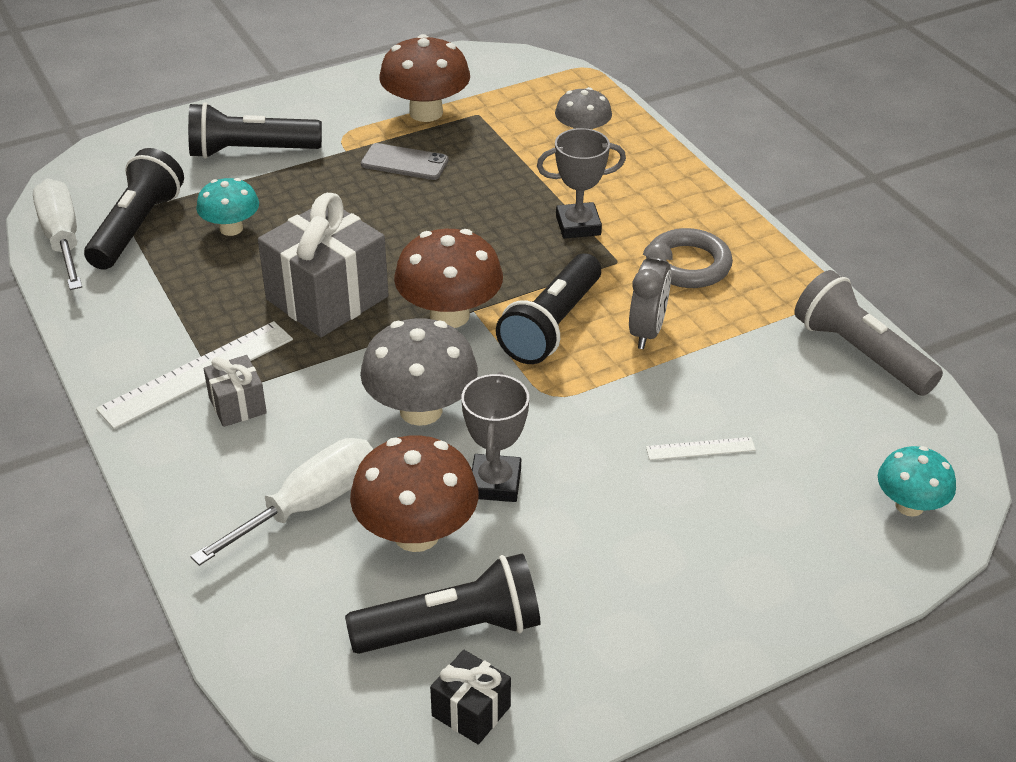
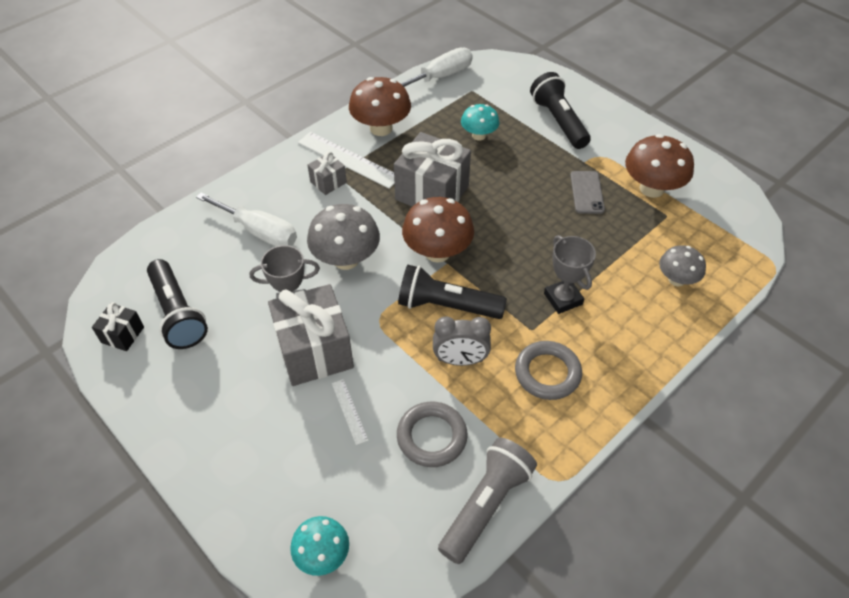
camera: 75 degrees right, 10 degrees up
(137, 227) = (462, 100): black flashlight -> none
(416, 534) = (245, 282): brown mushroom -> brown mushroom (381, 128)
(586, 470) = (314, 351): none -> grey gift
(758, 379) = (431, 437): none -> grey ring

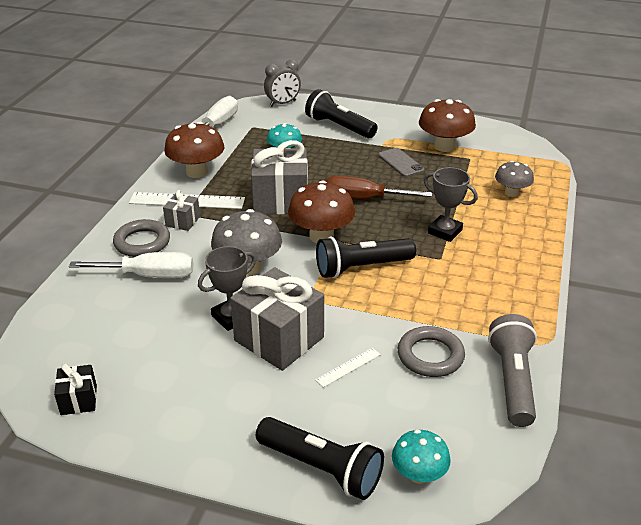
camera: 30 degrees left, 15 degrees down
(177, 314) = (123, 362): black flashlight -> black flashlight (321, 468)
(349, 411) = (348, 367): white ruler -> white ruler turned 75 degrees counterclockwise
(460, 360) = (405, 298): grey clock -> grey clock (283, 103)
(512, 223) = (363, 199): none -> brown screwdriver
(547, 373) = (477, 280): grey ring -> grey ring (142, 242)

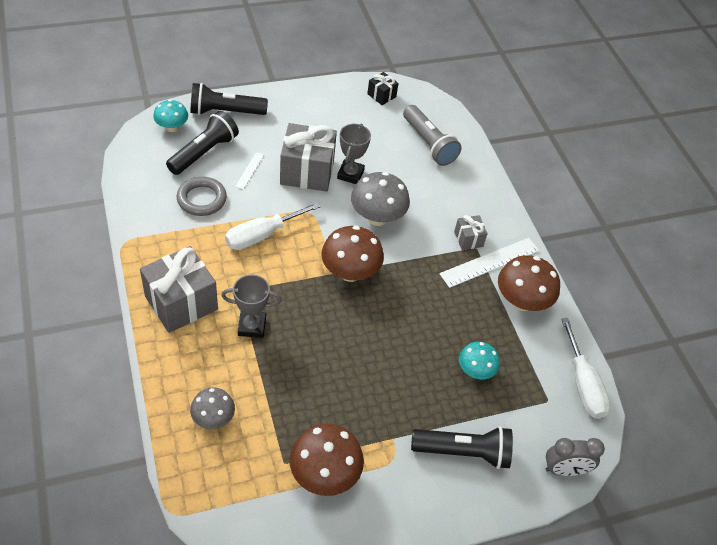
camera: 140 degrees right, 15 degrees up
(142, 242) = (473, 206): grey ring -> none
(149, 276) = (435, 182): white screwdriver -> white screwdriver (262, 235)
(280, 200) = (418, 299): grey gift -> grey gift (181, 303)
(283, 103) = (564, 470): grey clock -> grey clock turned 120 degrees counterclockwise
(361, 267) = (295, 253): black flashlight -> black flashlight (204, 152)
(363, 199) = (350, 336): brown screwdriver -> none
(401, 163) = (352, 415): grey phone -> none
(512, 381) = (139, 202): grey flashlight -> grey flashlight (428, 144)

